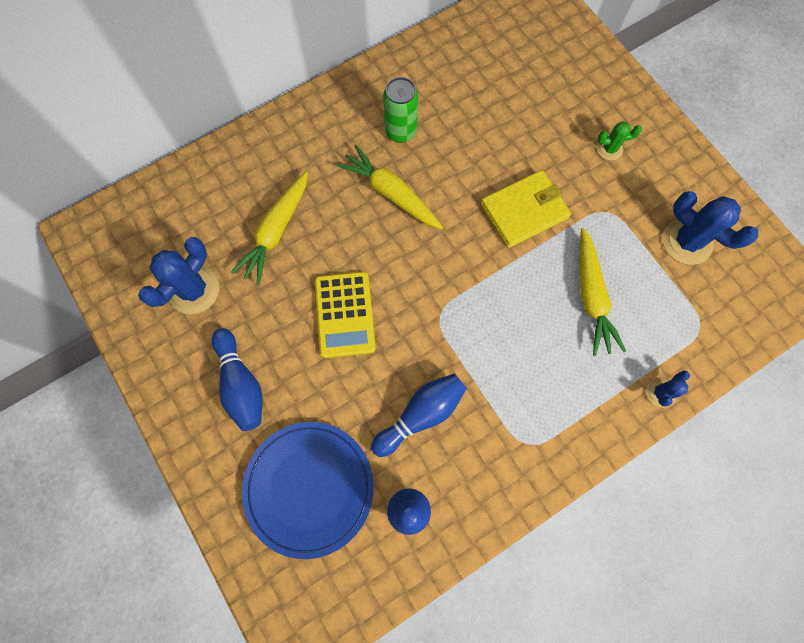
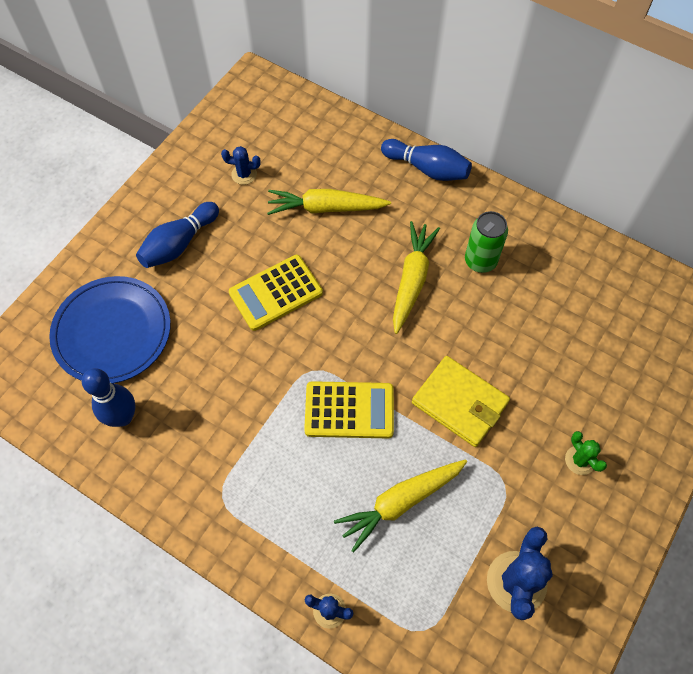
camera: 65 degrees right, 10 degrees down
(194, 290) = (244, 174): blue cactus -> blue cactus, size x0.54
(421, 415) = (211, 393): blue bowling pin -> blue bowling pin (427, 169)
(492, 301) = (349, 410): none -> yellow calculator

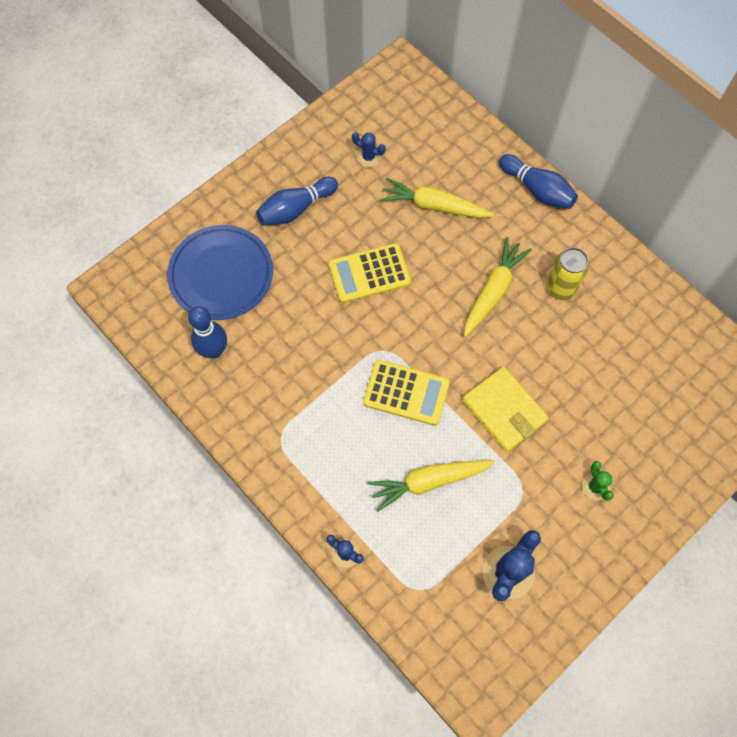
camera: 15 degrees right, 5 degrees up
(480, 261) = (560, 288): green can -> yellow can

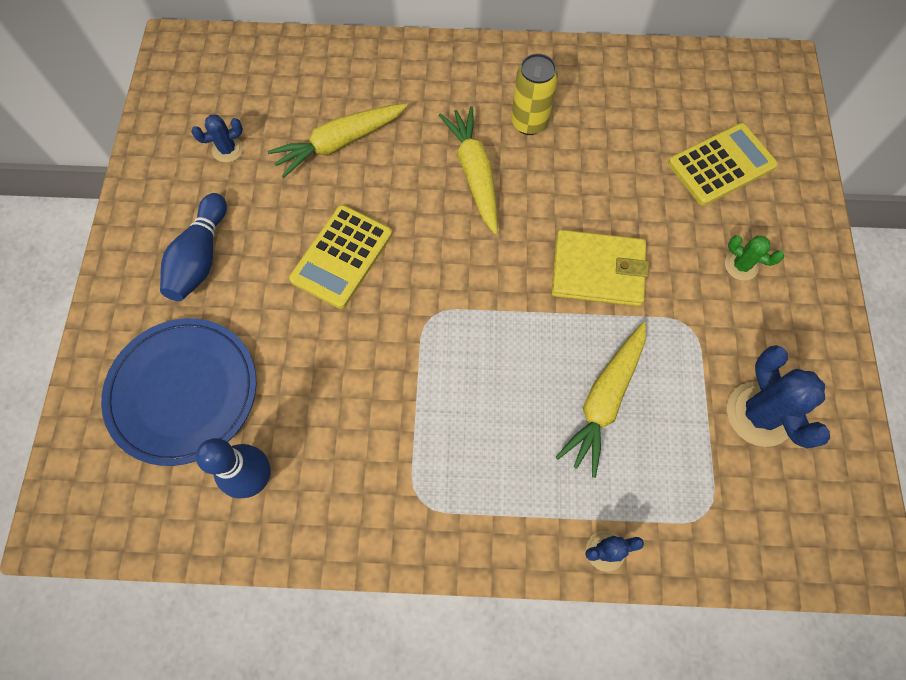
camera: 45 degrees left, 0 degrees up
(406, 393) = (495, 336): yellow calculator -> yellow calculator (721, 165)
(537, 190) = (419, 56): blue bowling pin -> none

